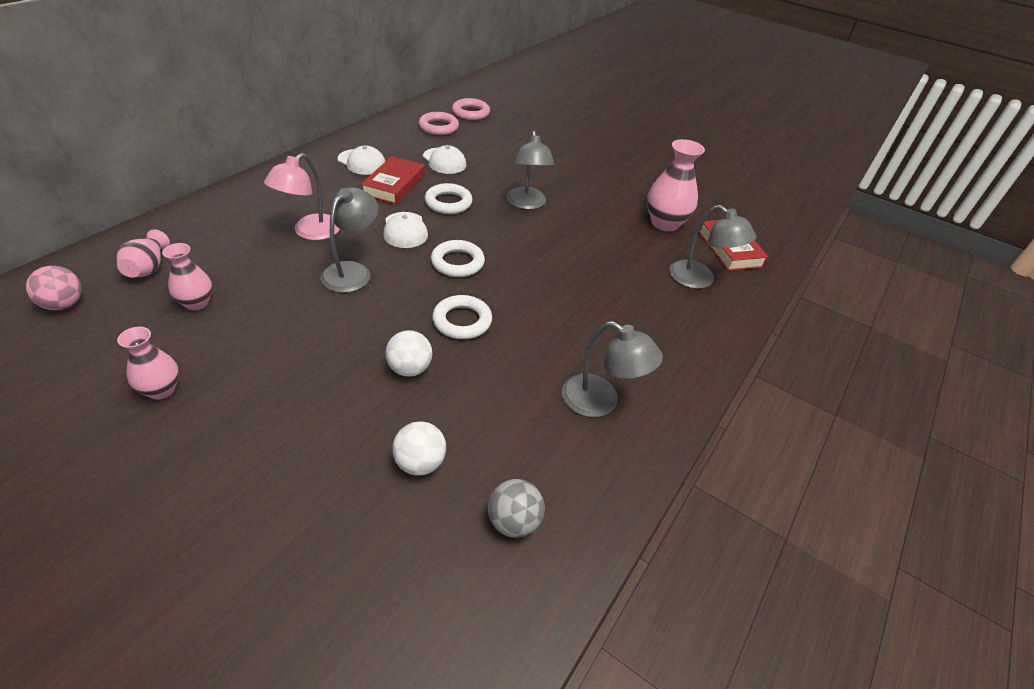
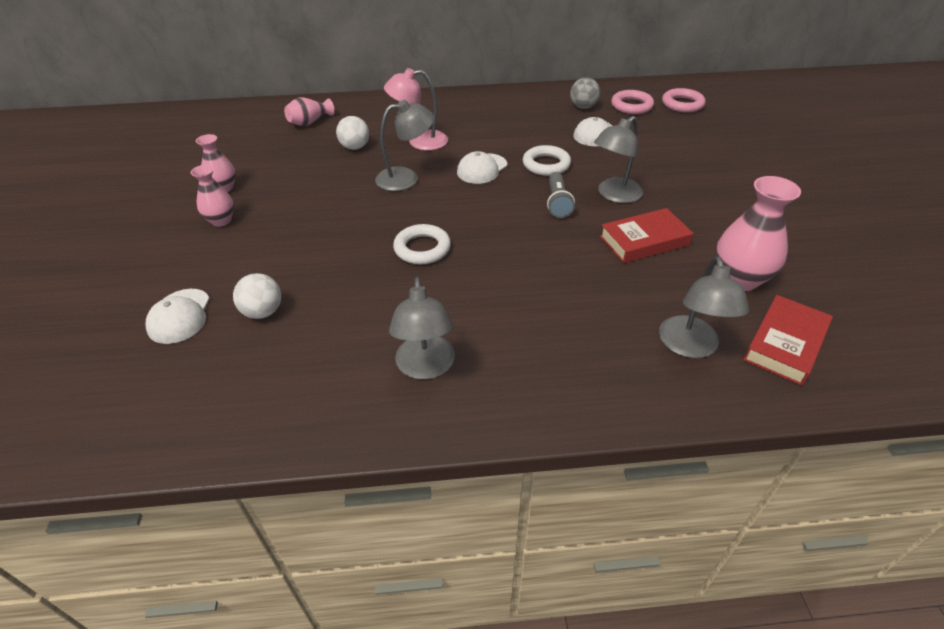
camera: 55 degrees right, 0 degrees up
(64, 304) = (251, 123): pink ball -> none
(197, 303) = (302, 153): pink vase -> pink vase (221, 221)
(362, 162) = (526, 110): white cap -> white cap (179, 316)
(394, 185) = (524, 135): red book -> red book (644, 241)
(410, 369) = (344, 256): white ball -> white ball (355, 147)
(457, 262) = (483, 209): white ring -> none
(500, 229) = (558, 202): none -> grey flashlight
(514, 521) = (251, 387): grey ball -> grey ball (583, 107)

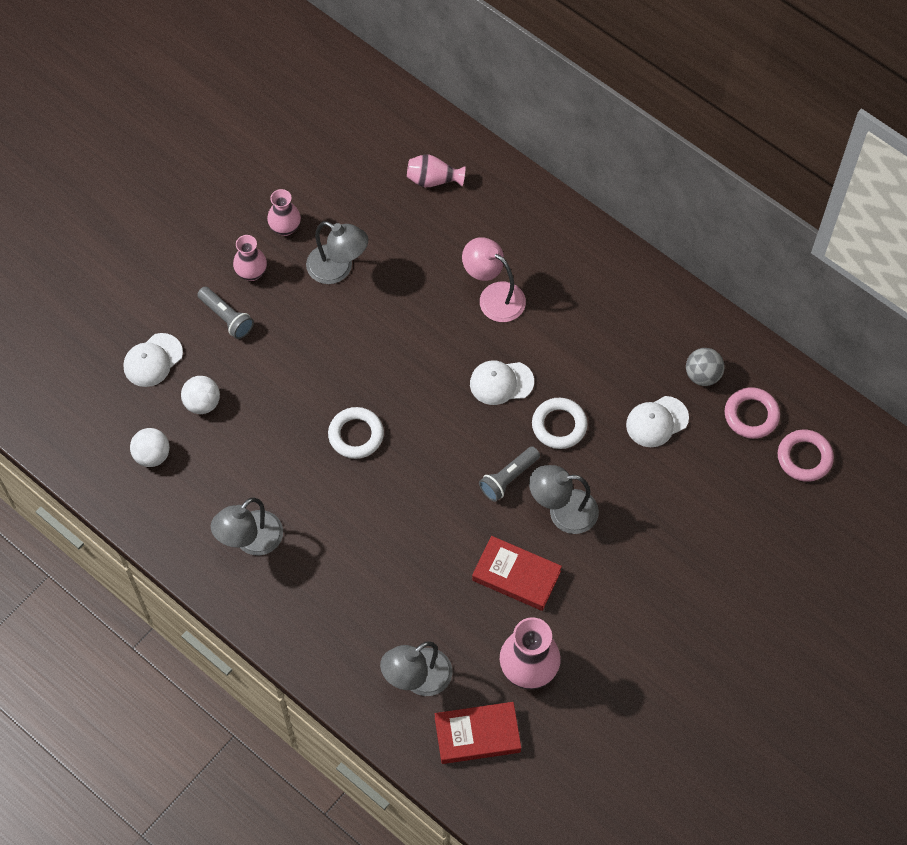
camera: 45 degrees right, 20 degrees up
(227, 253) = (227, 317): none -> grey flashlight
(355, 147) = (433, 257): white ball -> white ball (152, 455)
(406, 178) = (430, 340): grey lamp -> grey lamp (338, 269)

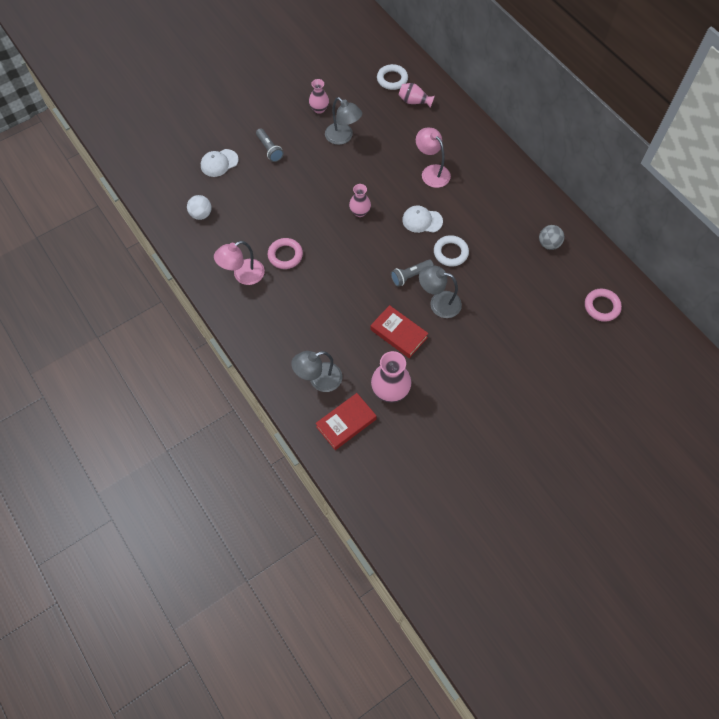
camera: 15 degrees right, 0 degrees up
(202, 403) = (240, 192): white ball -> none
(251, 273) = (292, 129): pink vase -> pink vase (360, 212)
(251, 541) = (243, 275): grey lamp -> pink lamp
(356, 435) = (325, 230): white ring -> white ring (392, 79)
(477, 735) = (346, 423): red book -> red book turned 45 degrees counterclockwise
(657, 422) = (512, 264): white cap -> none
(751, 415) = (573, 274): pink ring -> pink ring (285, 255)

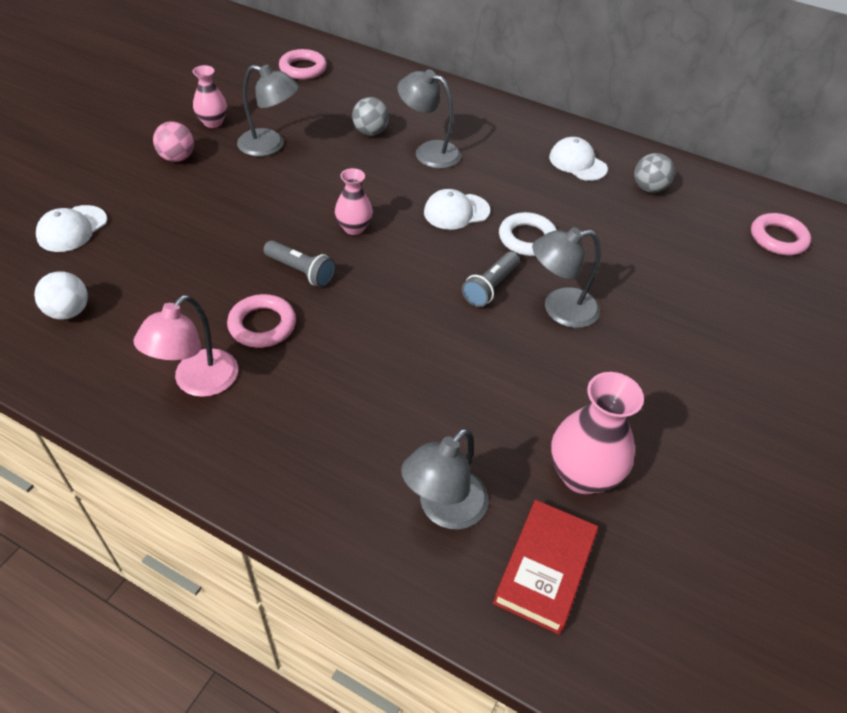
camera: 30 degrees left, 15 degrees down
(269, 149) = (156, 189): grey flashlight -> grey flashlight (301, 271)
(289, 130) = (177, 158): none -> pink ball
(392, 79) = (303, 69): white ring -> pink ring
(398, 333) = (531, 376): red book -> none
(405, 145) = (370, 132): none -> grey ball
(414, 101) = (350, 84): pink vase -> none
(431, 172) = (428, 152): pink lamp -> grey lamp
(517, 210) = (577, 163): none -> white cap

